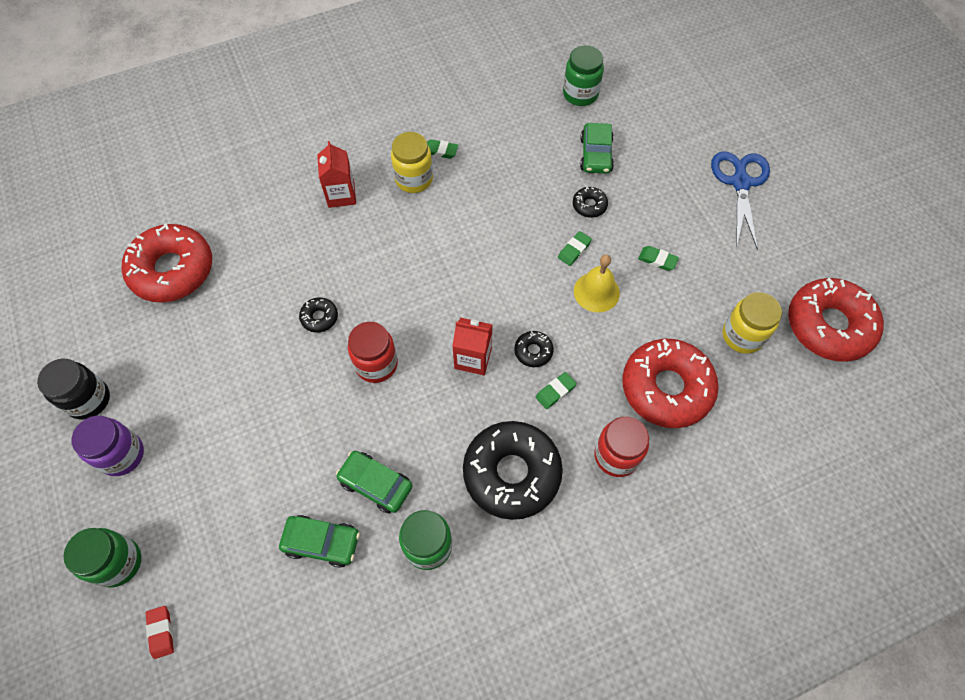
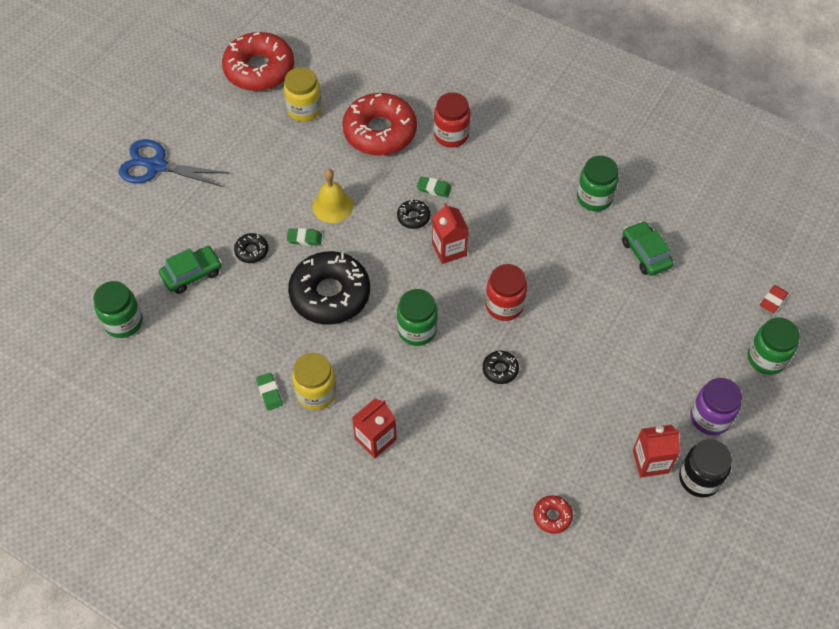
camera: 125 degrees left, 5 degrees down
(138, 373) = (650, 461): none -> red carton
(172, 270) = (552, 516): red donut -> red donut, size x0.43
(375, 484) = (585, 249): green car -> none
(410, 280) = (417, 330): none -> green jar
(511, 473) = (511, 181): black donut -> black donut (330, 294)
(657, 260) = (274, 183): green eraser -> none
(740, 183) = (156, 166): blue scissors -> blue scissors turned 45 degrees clockwise

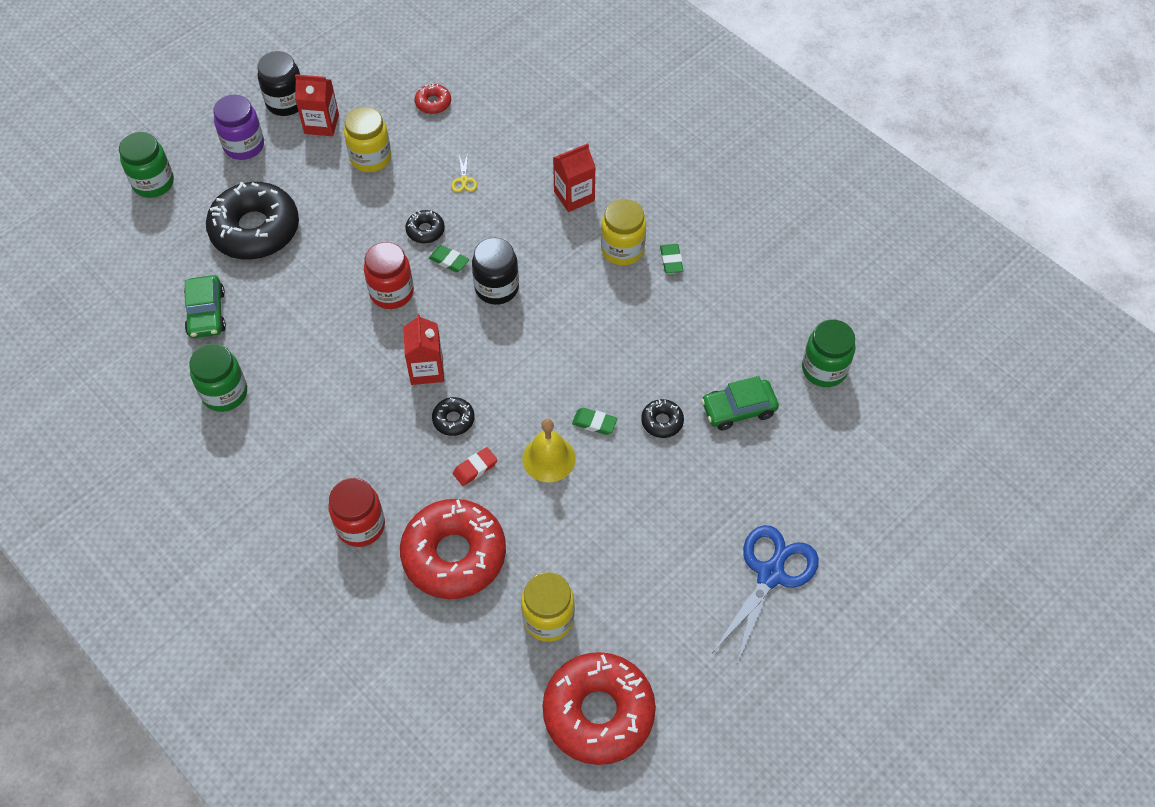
camera: 165 degrees left, 0 degrees up
(156, 166) = (770, 574): blue scissors -> blue scissors turned 90 degrees counterclockwise
(330, 294) = (581, 348): black donut -> black donut (255, 229)
(417, 330) = (497, 288): green jar -> black jar
(434, 188) = (414, 452): green eraser -> green eraser (449, 261)
(485, 431) = (464, 180): none -> yellow scissors
(584, 434) = (371, 158): none -> yellow jar
(773, 300) = (105, 234): red eraser -> red eraser (475, 468)

